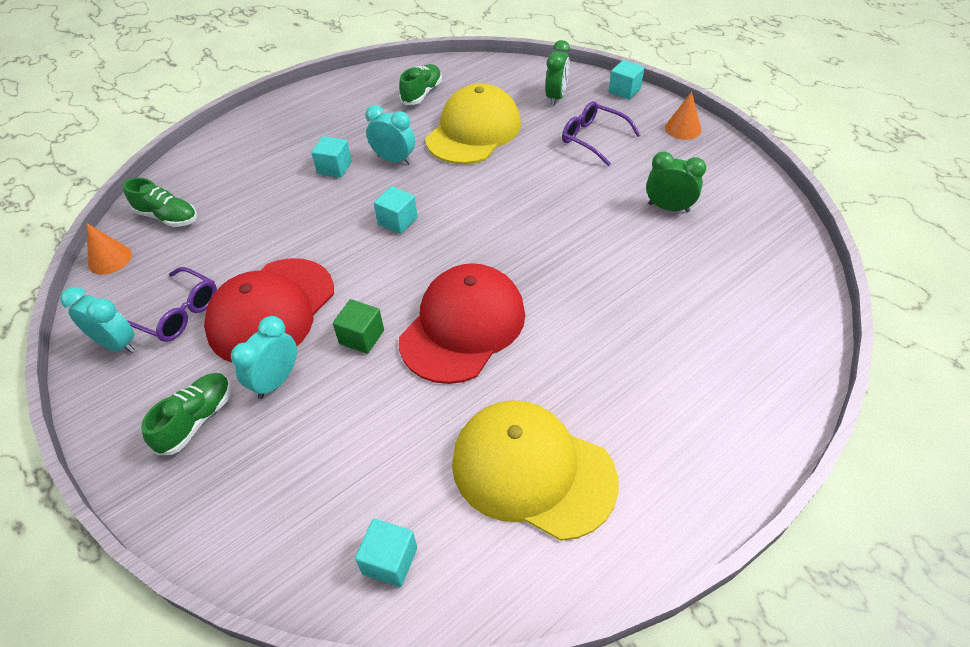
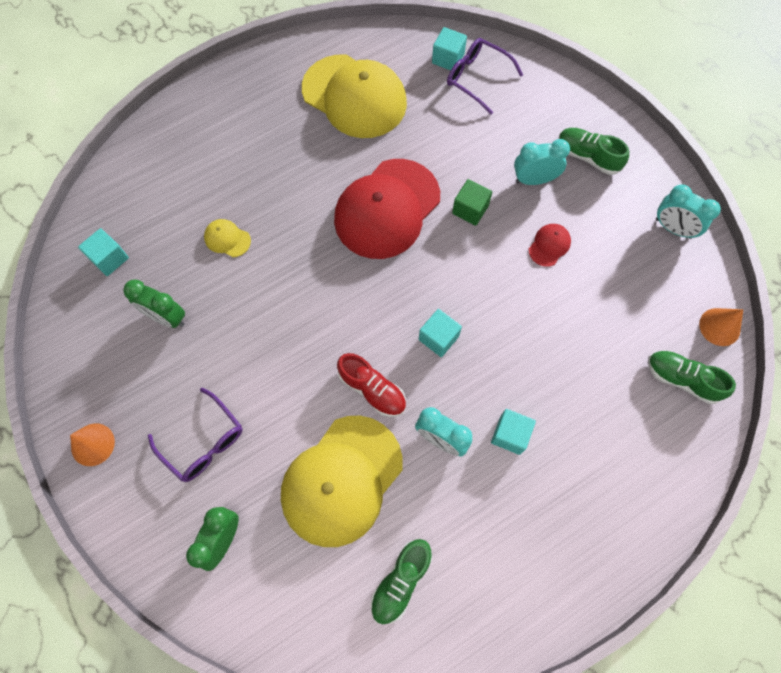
camera: 175 degrees left, 20 degrees up
(178, 313) = (631, 253): purple glasses -> purple glasses (477, 78)
(197, 420) = (588, 156): green shoe -> green shoe turned 90 degrees clockwise
(271, 310) = (549, 245): red cap -> red cap, size x0.40
(276, 381) = (534, 180): turquoise clock -> turquoise clock turned 135 degrees counterclockwise
(457, 181) = (372, 390): none -> red shoe
(624, 90) = (129, 540): turquoise cube -> turquoise cube (109, 258)
(639, 276) = (227, 239): none -> yellow cap

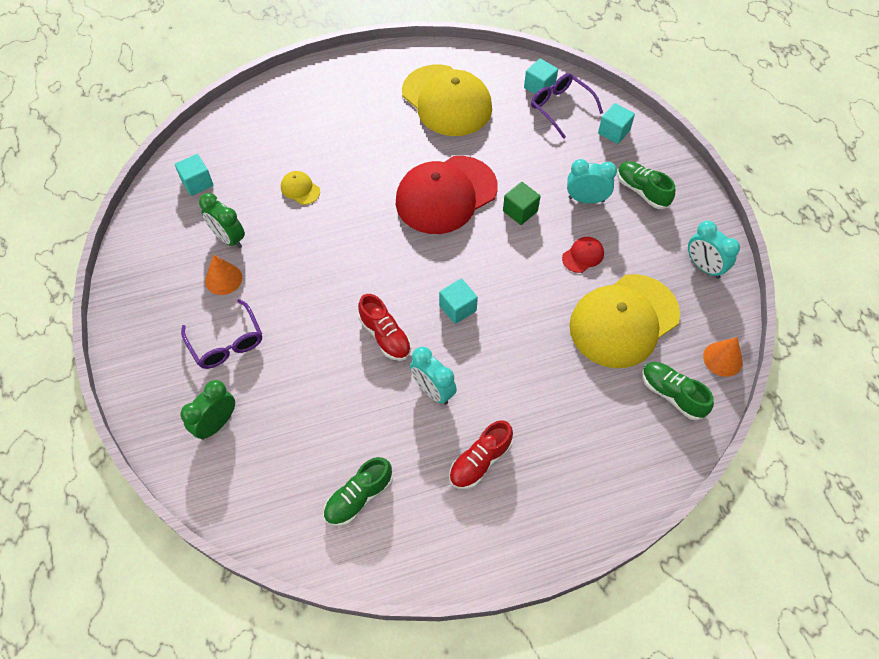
camera: 15 degrees right, 10 degrees down
(92, 444) = (134, 322): orange cone -> orange cone (223, 279)
(341, 480) = (334, 402): yellow cap -> yellow cap (623, 321)
(510, 435) = (496, 402): turquoise cube -> turquoise cube (614, 132)
(513, 506) = (480, 461): none -> red shoe

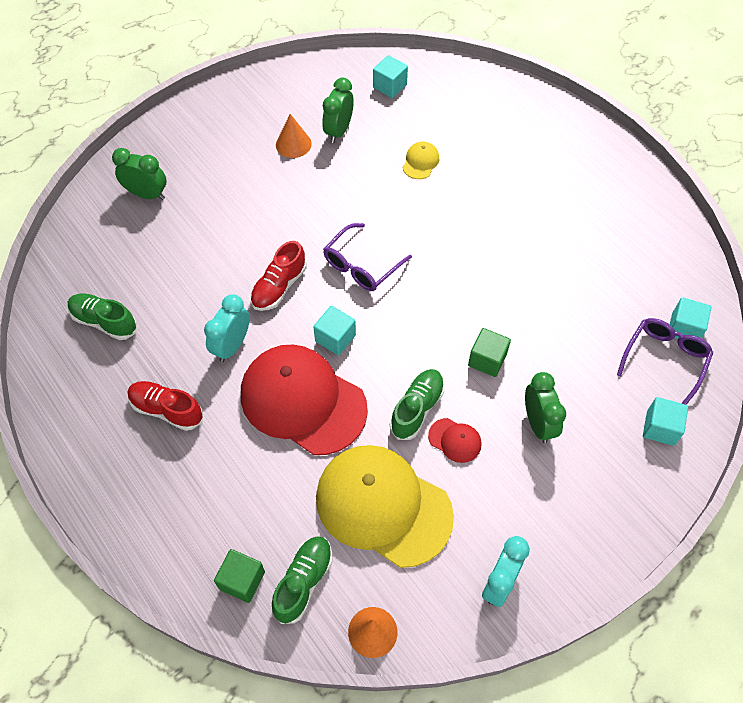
camera: 70 degrees right, 0 degrees up
(226, 343) = (228, 171): purple glasses -> purple glasses (361, 266)
(446, 101) = (606, 244): yellow cap -> none
(446, 195) = (474, 284): red cap -> red cap (303, 401)
(586, 199) = (538, 423): turquoise clock -> green clock
(642, 191) = (583, 482): green shoe -> green shoe (417, 409)
(659, 439) = (242, 580): none -> green cube

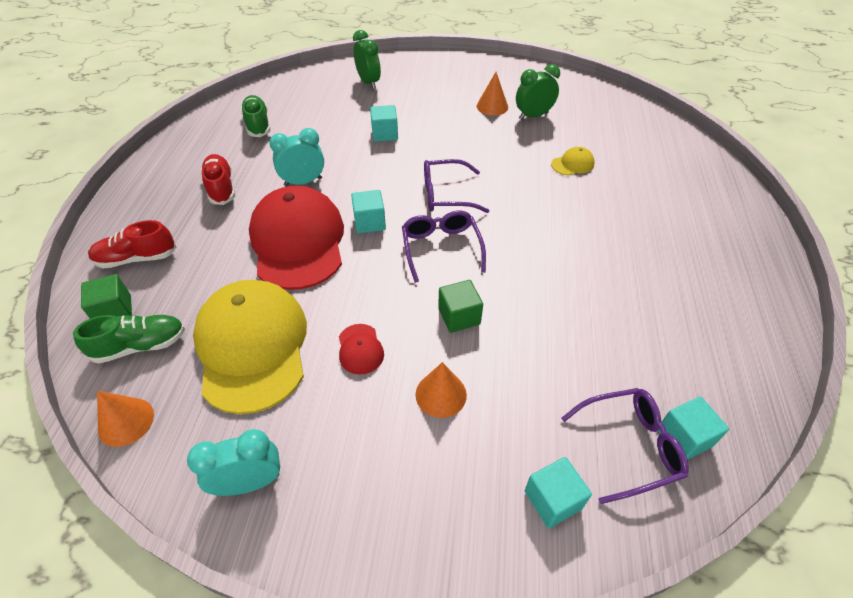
camera: 45 degrees right, 10 degrees down
(279, 287) = (376, 171): red shoe -> red shoe (137, 258)
(390, 86) = (605, 112): turquoise cube -> turquoise cube (384, 134)
(413, 316) = (441, 248): none -> purple glasses
(417, 409) = (362, 306): green shoe -> none
(538, 423) = (441, 394): green clock -> orange cone

